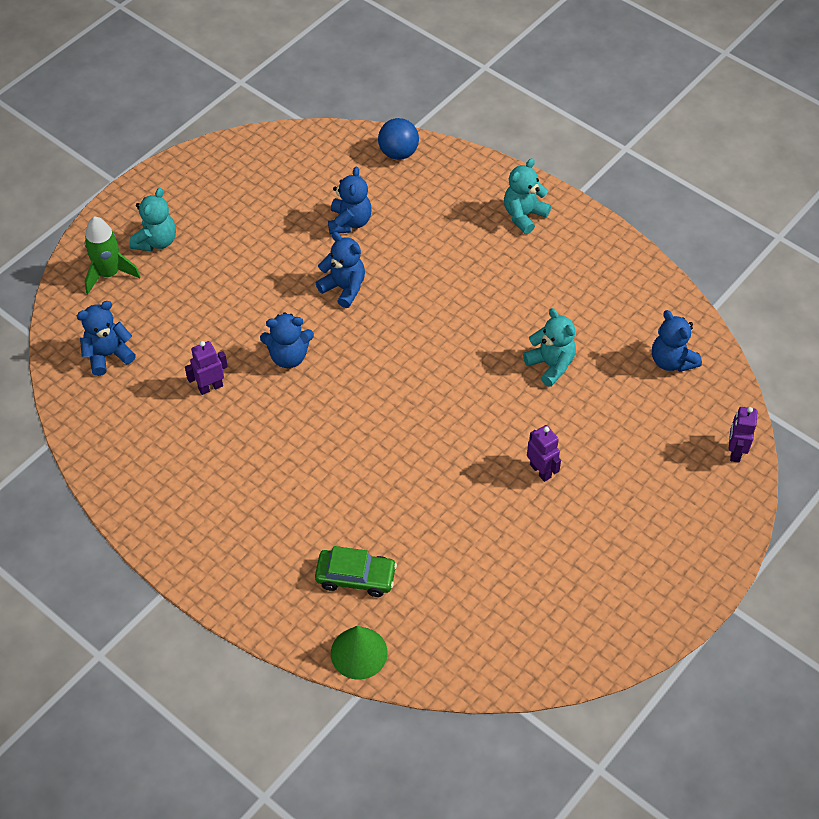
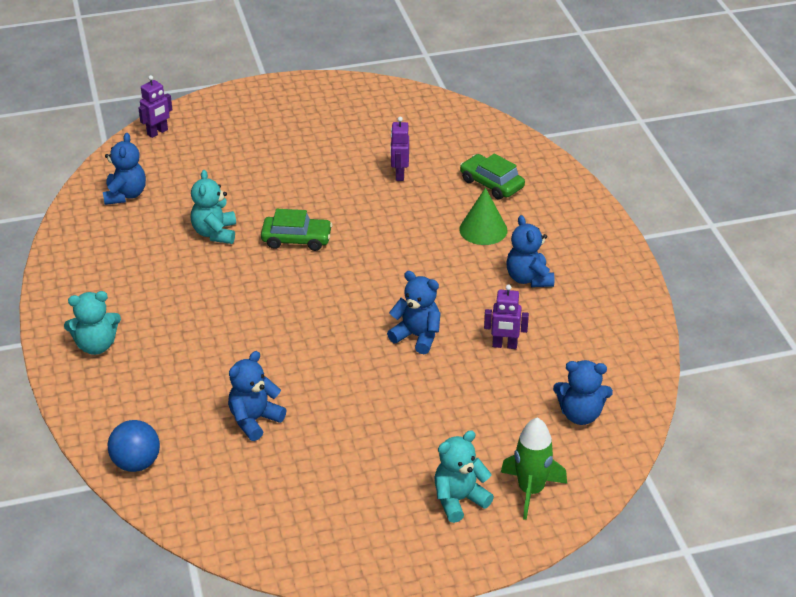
camera: 145 degrees left, 15 degrees down
(344, 288) = (318, 366): blue teddy bear -> blue teddy bear (528, 278)
(359, 653) = (524, 149): green cone -> green cone (483, 229)
(475, 398) = (296, 239): none -> green car
(541, 471) = (300, 180): purple robot -> purple robot (399, 174)

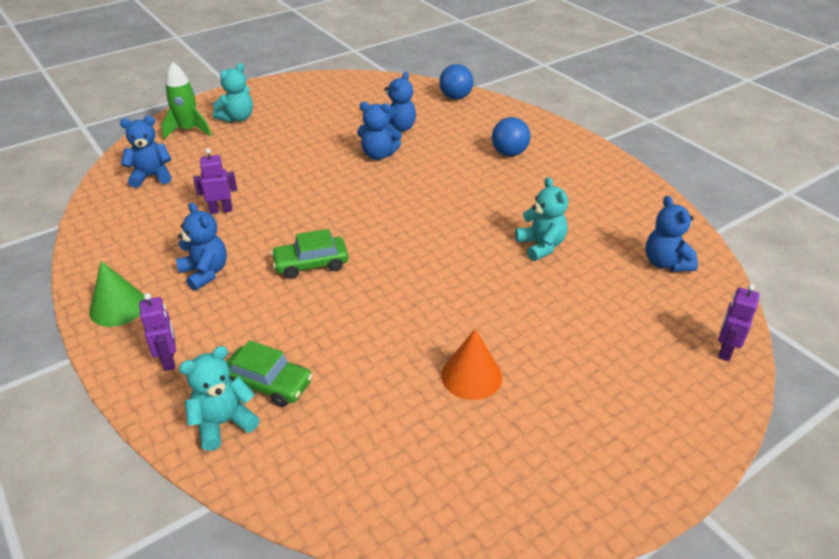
camera: 160 degrees right, 0 degrees up
(96, 345) = (548, 145): turquoise teddy bear -> turquoise teddy bear (223, 423)
(150, 345) = (509, 153): none -> blue ball
(296, 239) = (458, 258): green car -> green car (311, 264)
(346, 157) = (471, 376): none -> orange cone
(399, 174) = (391, 367): purple robot -> purple robot (169, 360)
(417, 336) = (300, 201): blue teddy bear -> blue teddy bear (378, 155)
(483, 229) = (265, 316): green cone -> green cone (118, 307)

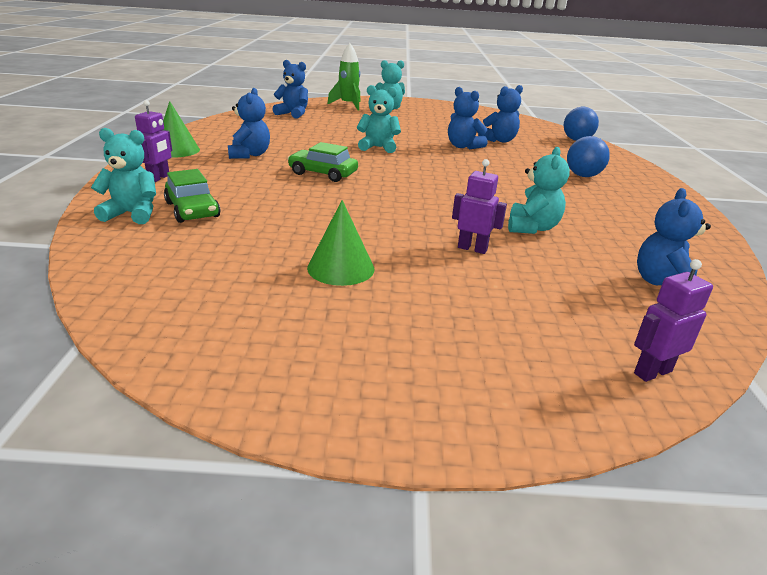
camera: 35 degrees right, 10 degrees down
(221, 210) = (308, 136): purple robot -> purple robot (472, 248)
(309, 195) = (378, 147): none -> turquoise teddy bear
(471, 376) = (341, 268): orange cone -> green cone

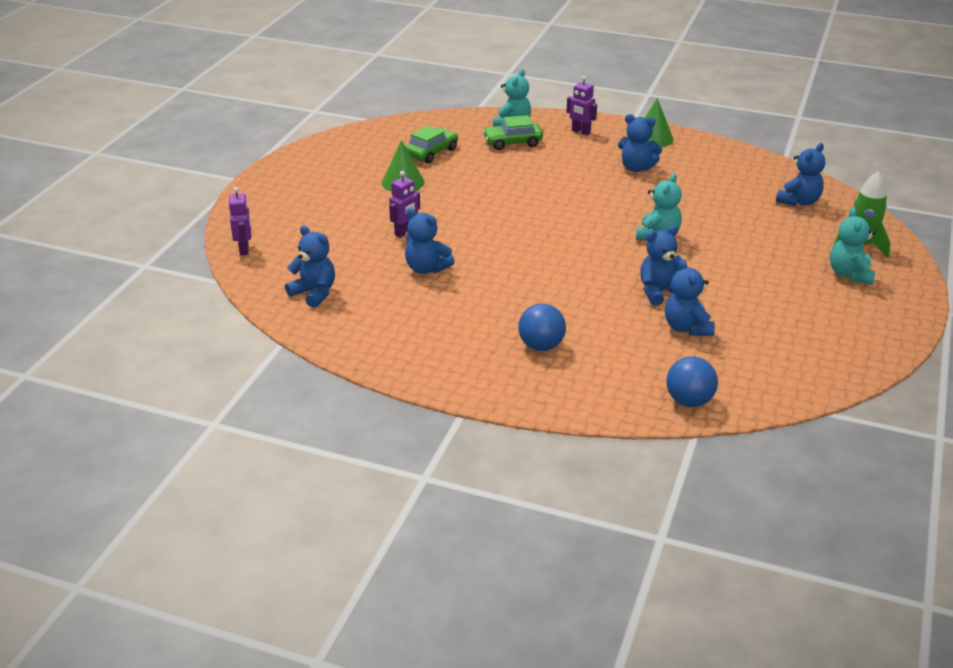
camera: 110 degrees right, 5 degrees up
(323, 173) = (578, 196): green car -> green car (431, 152)
(532, 228) = (426, 268): turquoise teddy bear -> blue teddy bear

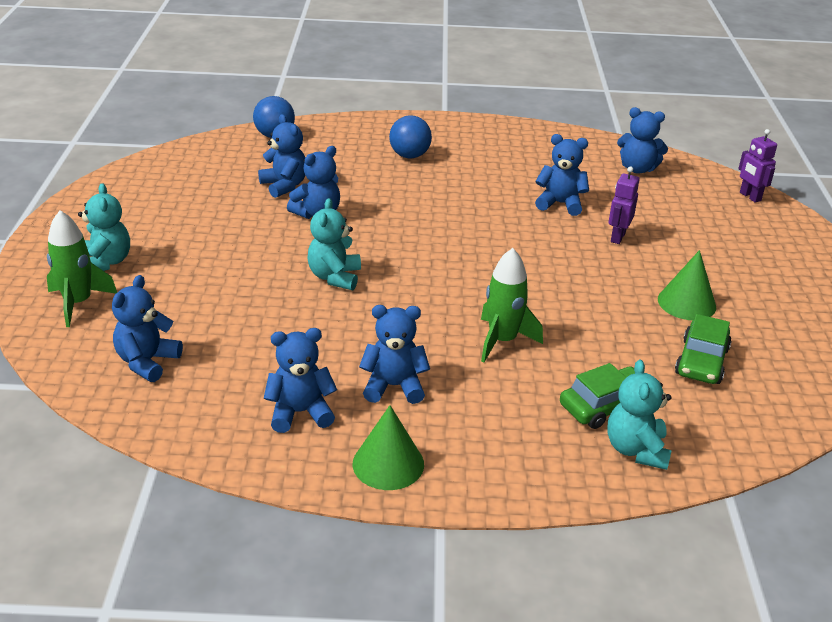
camera: 160 degrees right, 0 degrees up
(552, 180) = (502, 341): none -> green rocket
(580, 132) = (515, 455): purple robot -> none
(698, 164) = (300, 412): none -> blue teddy bear

